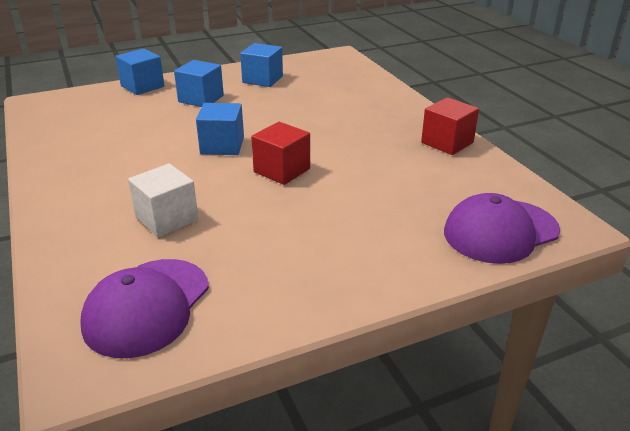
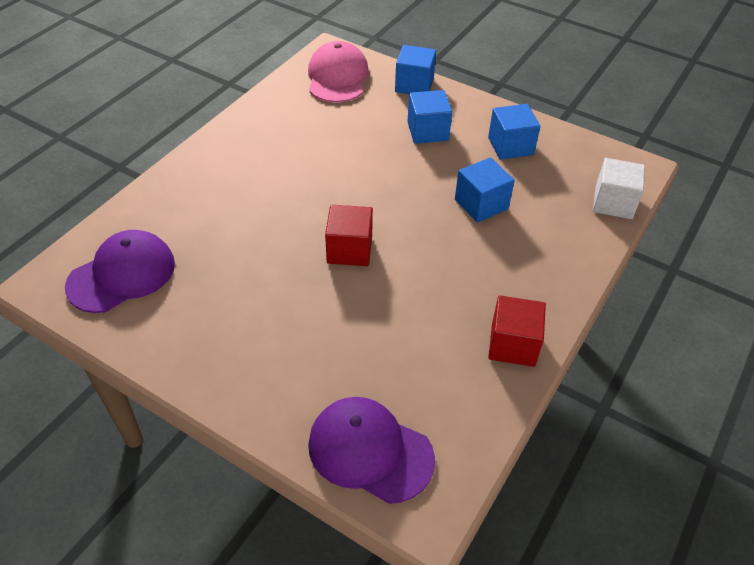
camera: 55 degrees right, 15 degrees up
(75, 109) = (337, 77): none -> pink cap
(147, 306) = (122, 275): purple cap -> purple cap turned 150 degrees clockwise
(167, 218) = (226, 223): white cube -> white cube (613, 203)
(222, 146) = (357, 191): blue cube -> blue cube (481, 204)

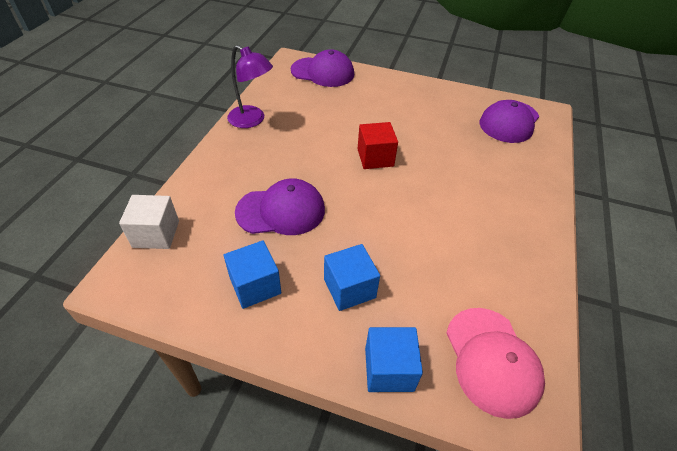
camera: 165 degrees right, 0 degrees up
(481, 204) = (281, 211): blue cube -> purple cap
(513, 345) = (252, 120): red cube -> purple lamp

